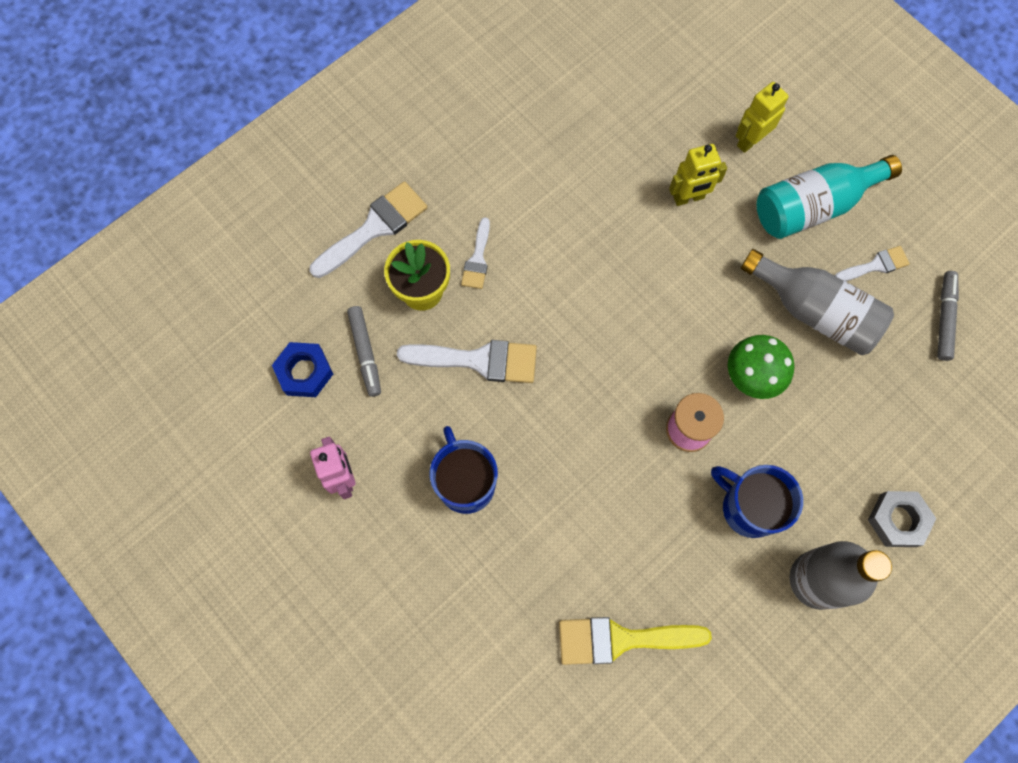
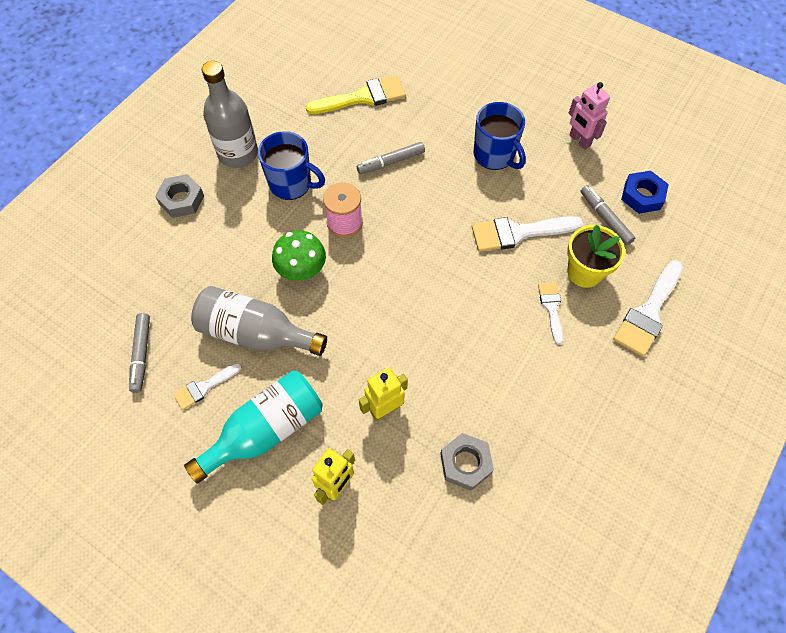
camera: 165 degrees right, 10 degrees down
(608, 509) = (391, 162): none -> grey marker
(622, 130) = (465, 463): none -> grey nut

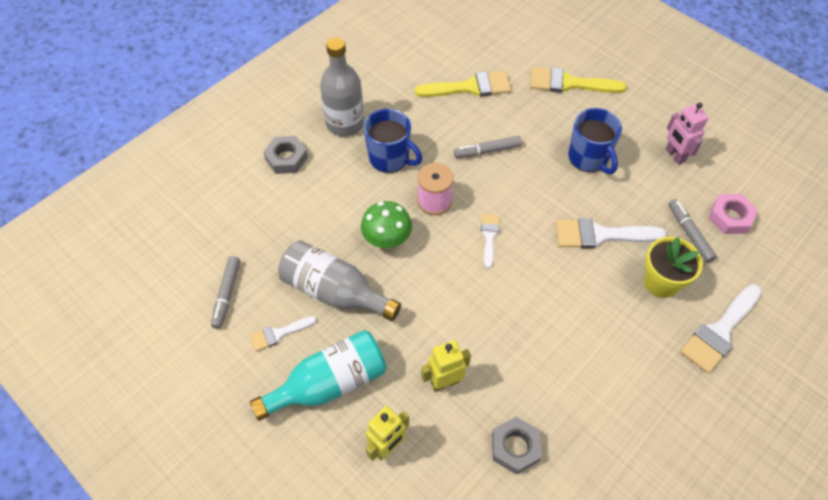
camera: 10 degrees right, 5 degrees down
(463, 80) = (569, 83): none -> yellow brush
(551, 308) = (622, 312): white brush -> white brush (489, 236)
(642, 196) = (730, 217): blue nut -> pink nut

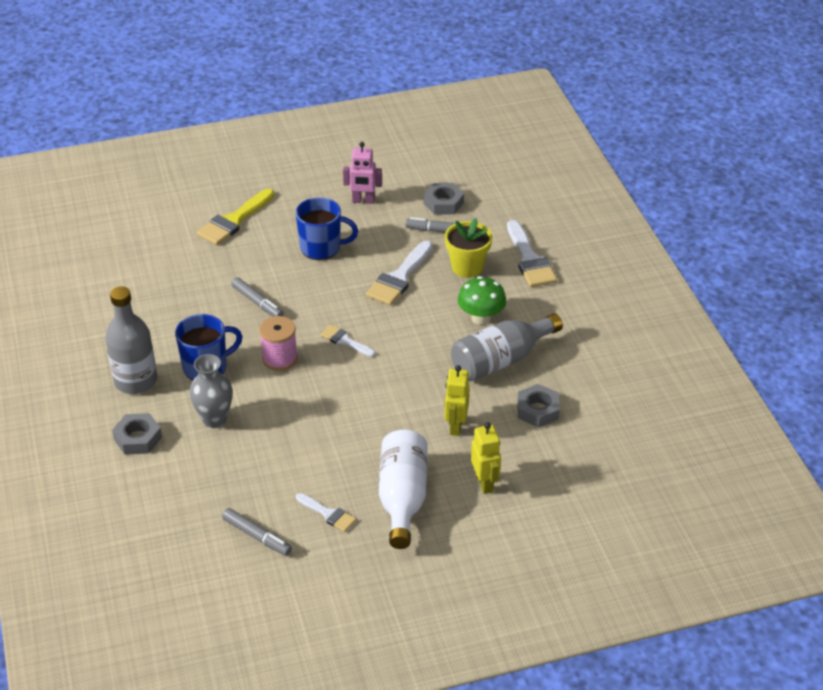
camera: 60 degrees left, 15 degrees down
(279, 334) = (328, 514): white brush -> white brush turned 60 degrees counterclockwise
(329, 383) = (402, 498): turquoise bottle -> white bottle
(334, 291) = (316, 460): grey bottle -> grey bottle (500, 360)
(336, 195) = (214, 419): none -> grey vase
(387, 239) = (292, 405): green mushroom -> green mushroom (481, 318)
(470, 87) = (176, 281): yellow brush -> none
(487, 151) = (257, 303): grey marker -> grey marker turned 60 degrees counterclockwise
(730, 217) = (443, 203): pink nut -> grey nut

